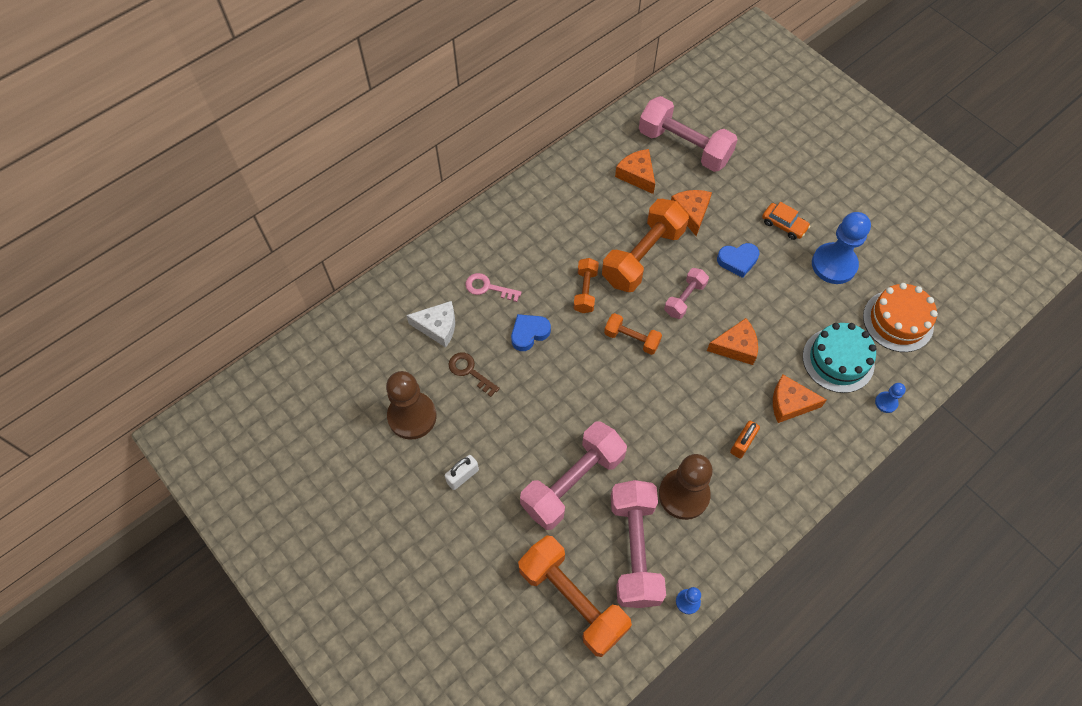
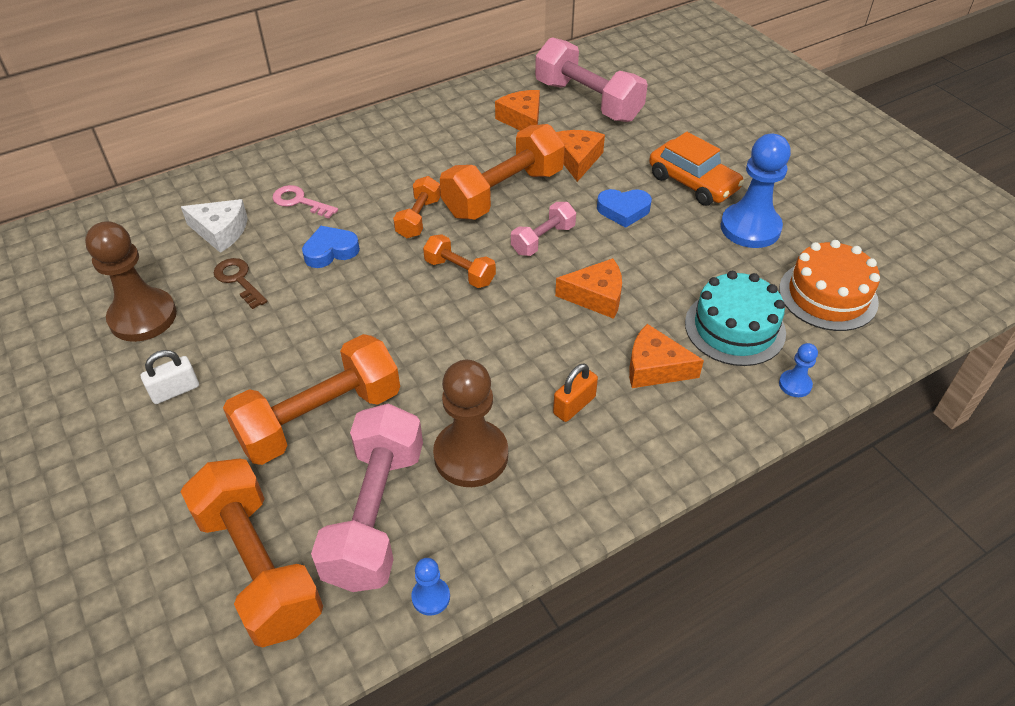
camera: 10 degrees right, 15 degrees down
(573, 482) = (320, 418): pink dumbbell -> orange dumbbell
(784, 225) = (693, 183): orange car -> orange car, size x1.58

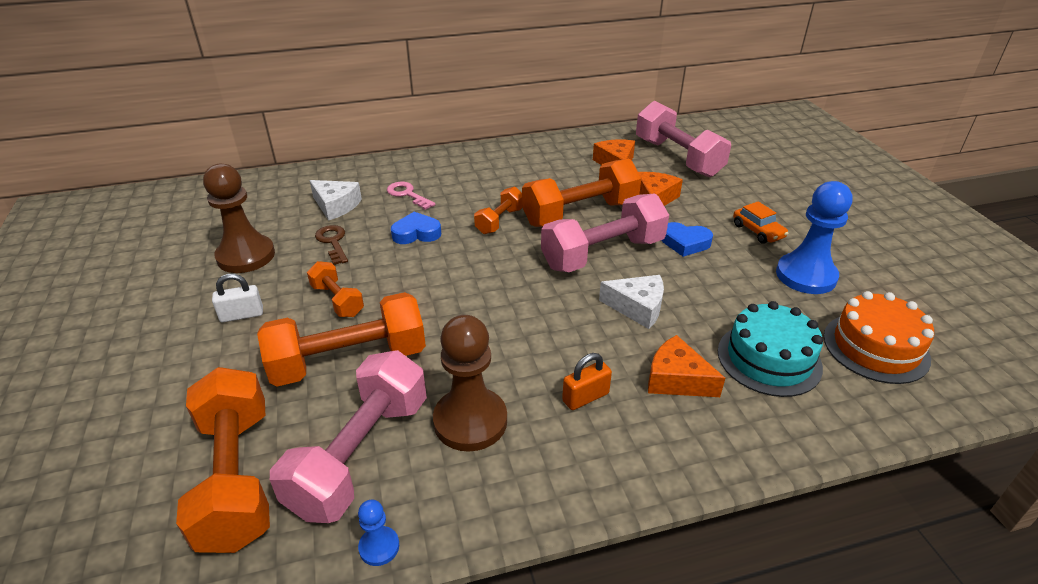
camera: 15 degrees right, 10 degrees down
(460, 272) = (519, 267): orange dumbbell -> orange dumbbell (337, 300)
(543, 240) = (603, 254): pink dumbbell -> pink dumbbell, size x1.91
(596, 296) = (637, 307): orange cheese -> white cheese
(693, 183) = (758, 231): orange car -> orange car, size x0.63
(795, 384) = (822, 424): blue pawn -> none

